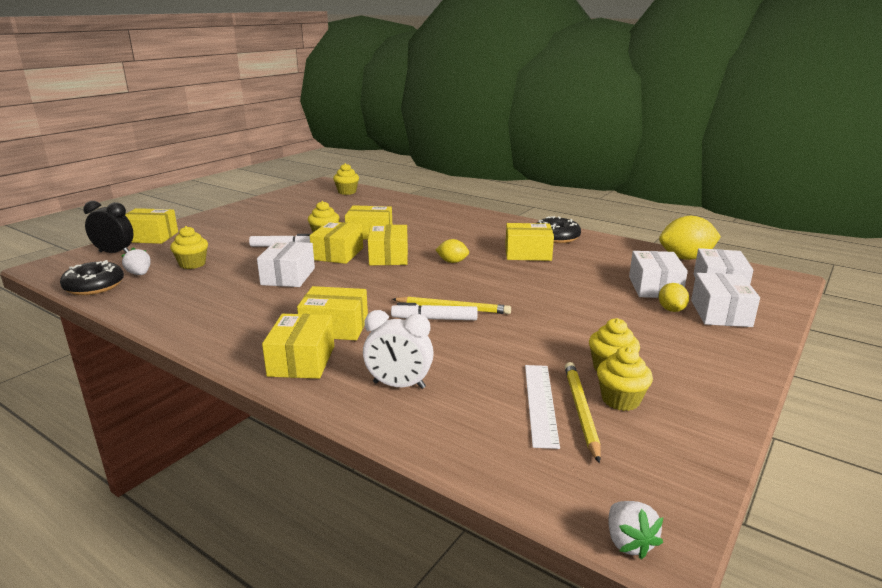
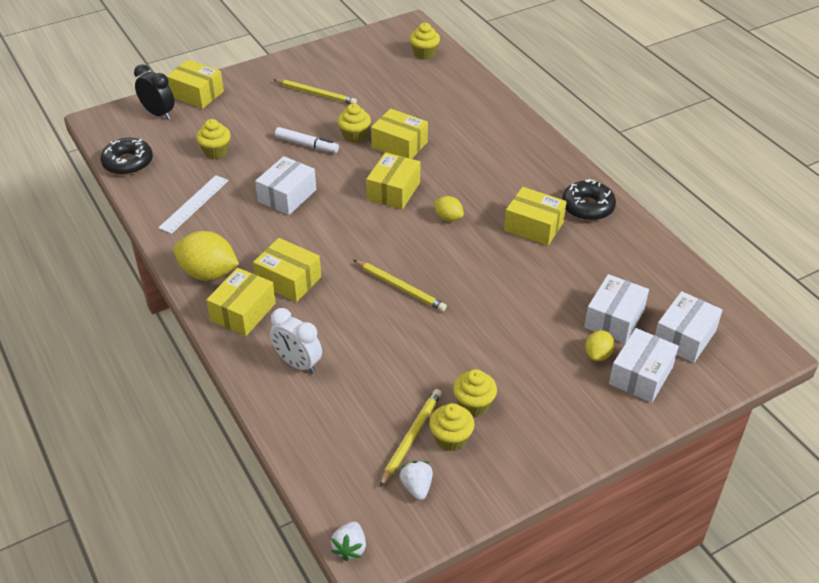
camera: 25 degrees right, 20 degrees up
(139, 274) = (168, 154): white strawberry -> white strawberry (416, 487)
(270, 221) = (316, 94): none -> yellow pencil
(338, 254) = (349, 172): yellow box -> none
(434, 319) = (375, 296): white marker -> none
(540, 403) = (387, 419): white ruler -> white ruler (194, 204)
(686, 258) = (695, 285): yellow lemon -> yellow lemon (208, 273)

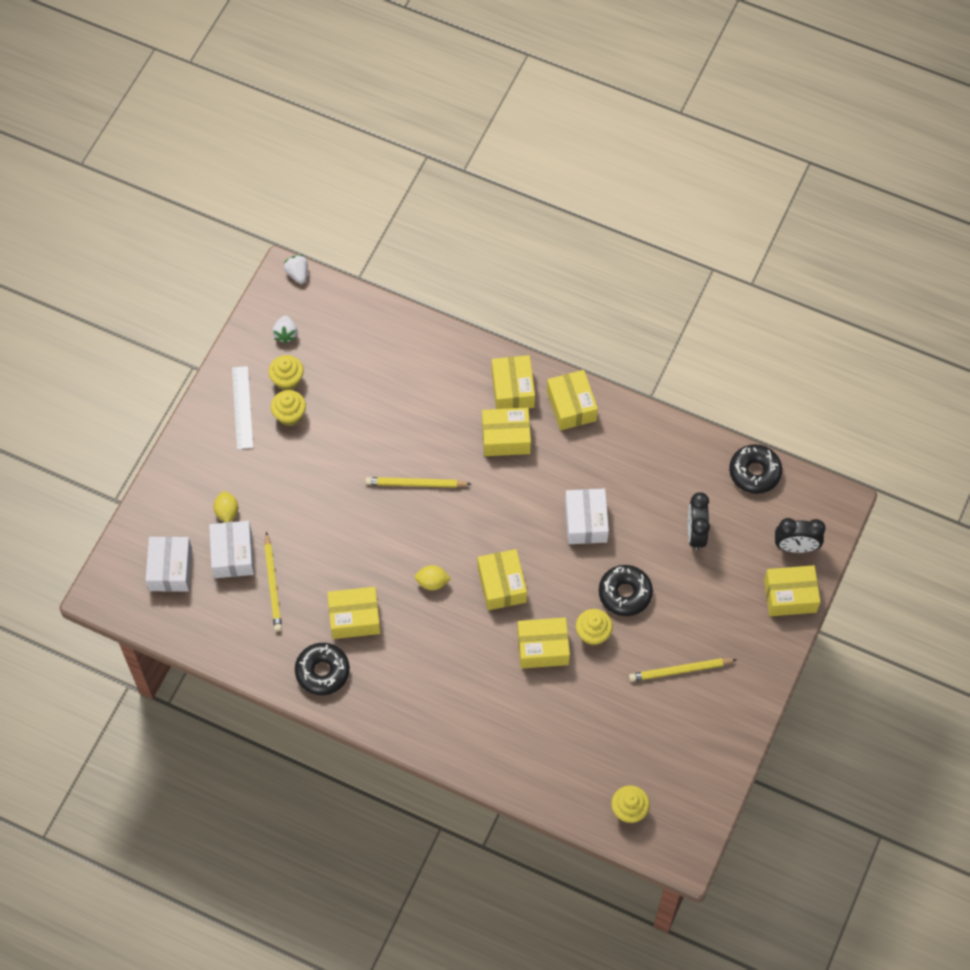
camera: 145 degrees right, 20 degrees up
(194, 204) = (652, 464): white ruler -> white ruler (242, 407)
(208, 273) = (571, 406): yellow lemon -> yellow box
(216, 151) = (695, 533): yellow cupcake -> black clock
(298, 364) = (435, 372): white clock -> none
(307, 145) = (625, 593): white marker -> black donut
(411, 438) = (314, 365): yellow pencil -> yellow pencil (273, 584)
(416, 487) = (285, 334): white strawberry -> white strawberry turned 45 degrees clockwise
(641, 375) = (186, 512): white box -> none

